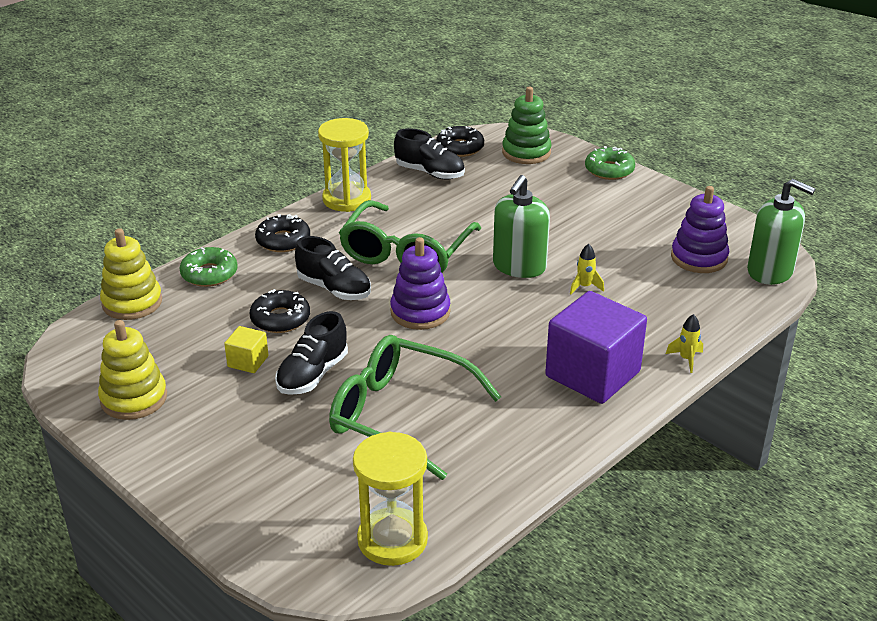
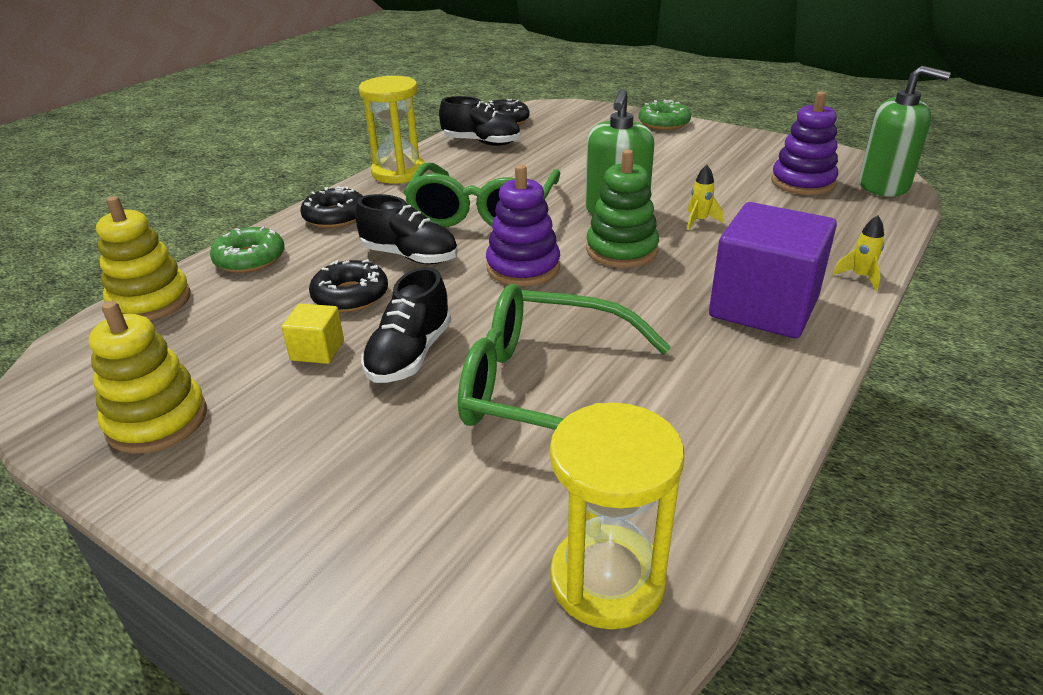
camera: 10 degrees left, 0 degrees up
(526, 152) = (573, 118): green stacking toy -> green stacking toy (621, 250)

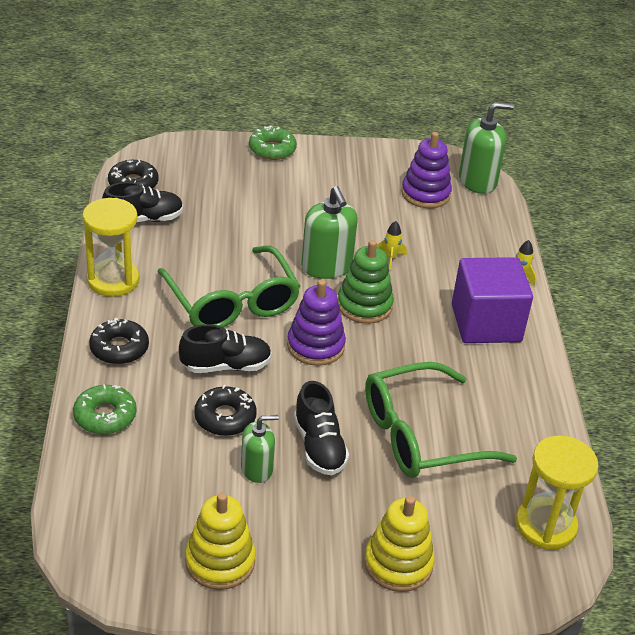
camera: 40 degrees left, 5 degrees up
(150, 301) = (80, 484): yellow stacking toy -> yellow stacking toy (398, 564)
(317, 350) = (257, 469): yellow cube -> green soap dispenser

